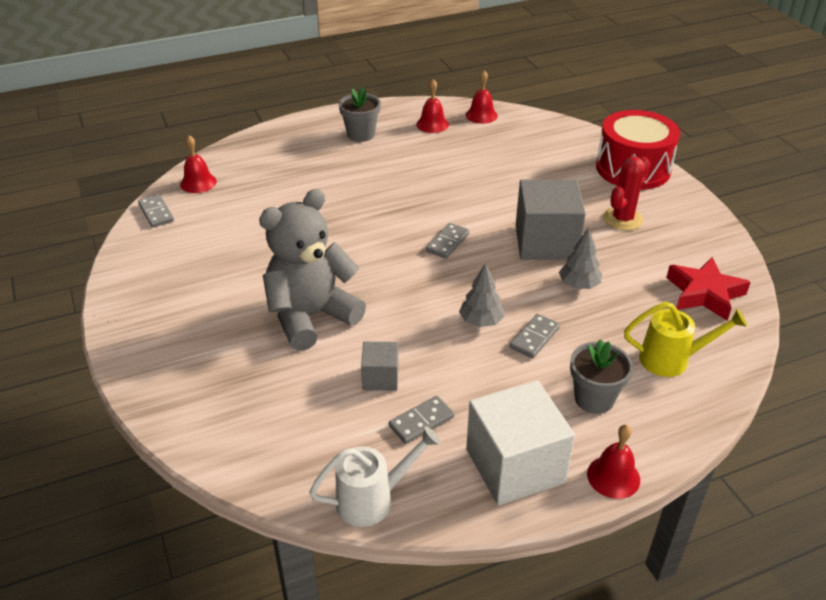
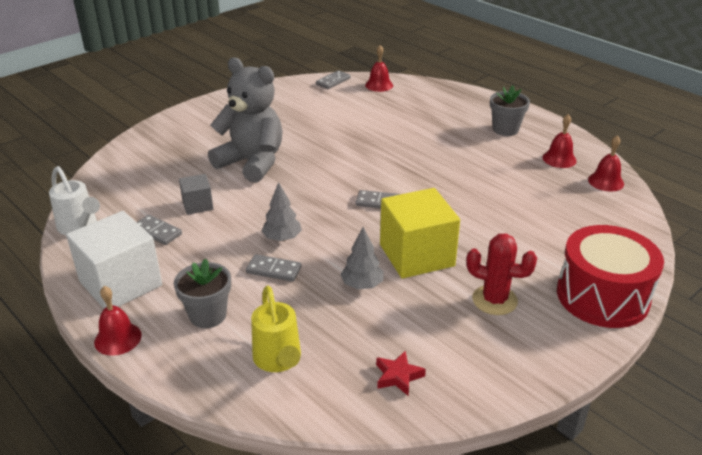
camera: 70 degrees right, 5 degrees down
(546, 242) = (416, 255): grey cube -> yellow cube
(704, 294) = (398, 376): red star -> red star, size x0.56

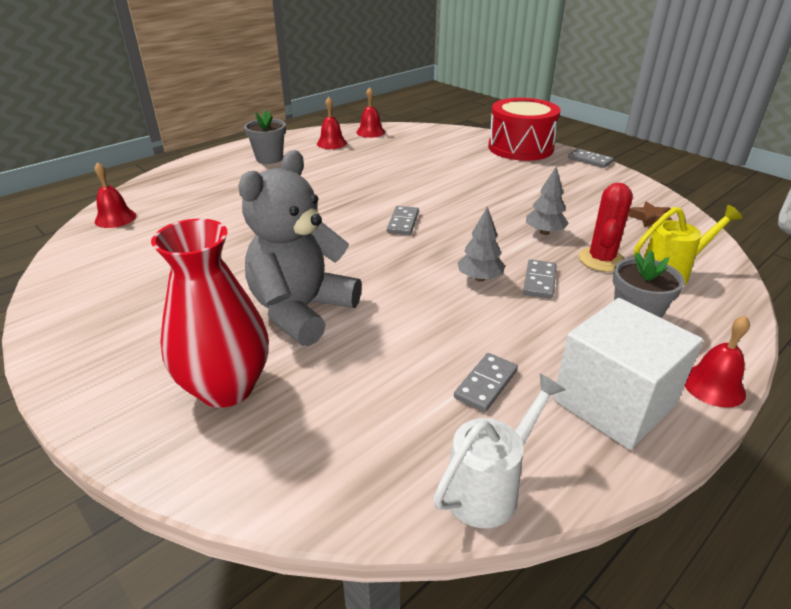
camera: 90 degrees left, 0 degrees up
(185, 146) = (226, 387): none -> red vase
(197, 205) = (413, 352): grey cube -> none
(333, 81) = (75, 251): grey domino -> grey domino (589, 160)
(398, 376) = (650, 219): red star -> brown star
(416, 255) = (491, 207): yellow cube -> none
(494, 300) = (540, 180): red cactus -> red cactus (601, 260)

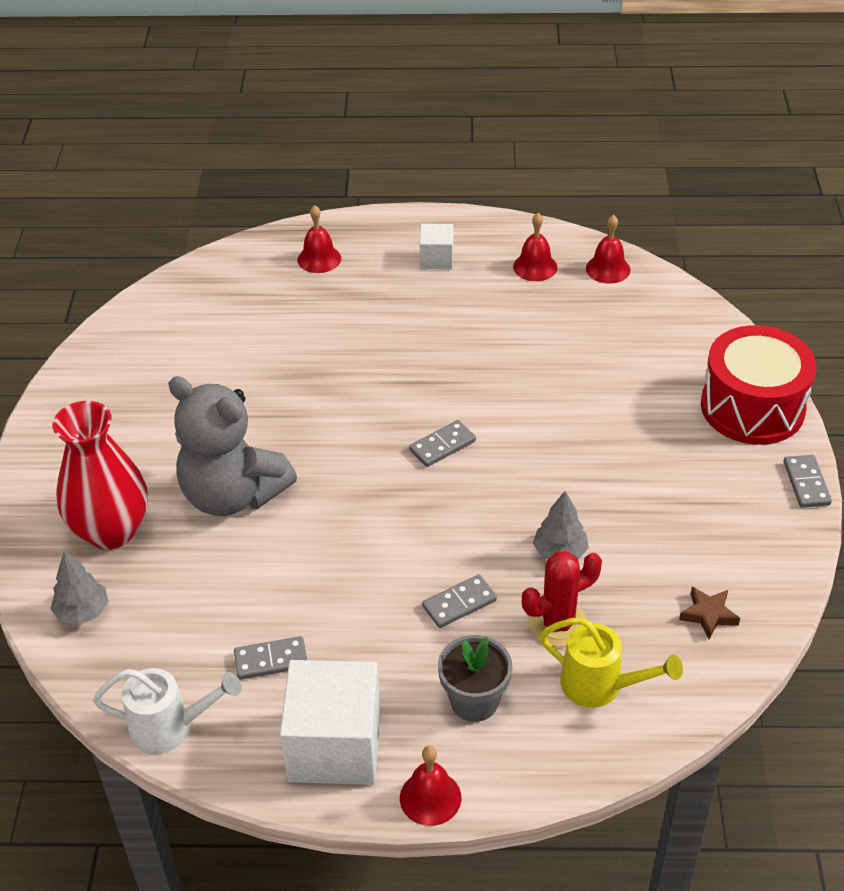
camera: 45 degrees right, 10 degrees up
(115, 218) = (211, 279): red bell -> red bell (319, 259)
(269, 158) = (436, 259): grey flower pot -> white cube
(302, 311) = (232, 495): grey teddy bear -> grey teddy bear turned 135 degrees counterclockwise
(479, 278) = (412, 562): grey tree -> grey tree (82, 612)

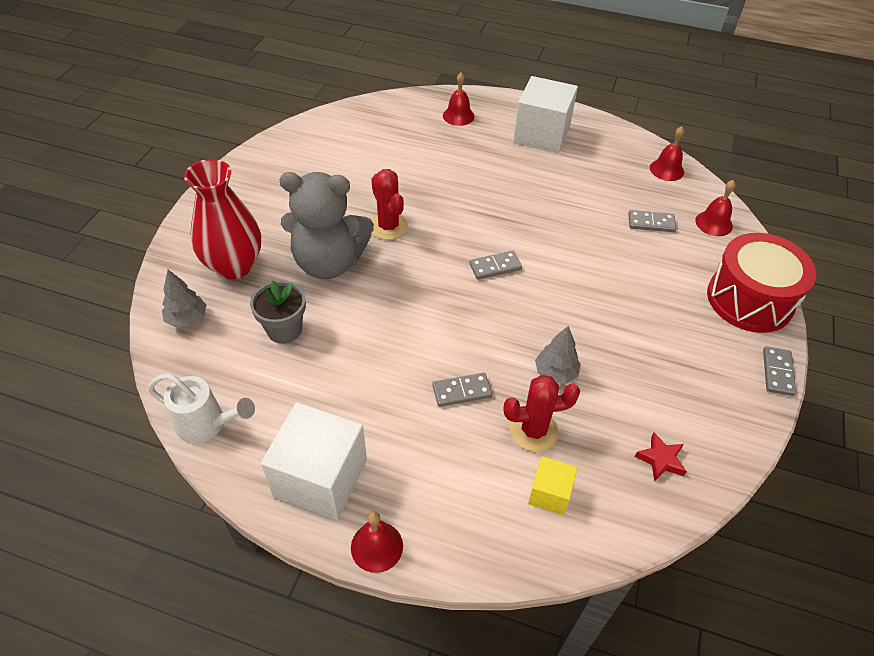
camera: 15 degrees right, 5 degrees up
(232, 495) = (329, 263): grey teddy bear -> grey teddy bear turned 45 degrees counterclockwise
(271, 660) = (302, 394): grey domino -> grey domino (651, 223)
(289, 429) = (388, 226): none -> red cactus
(436, 259) = (541, 134): white cube -> white cube, size x1.96
(474, 701) = (443, 475): grey flower pot -> grey flower pot (284, 330)
(535, 267) = (612, 156): red bell -> red bell (714, 223)
(600, 686) = (549, 493): yellow watering can -> yellow cube
(708, 615) = (660, 460): brown star -> red star

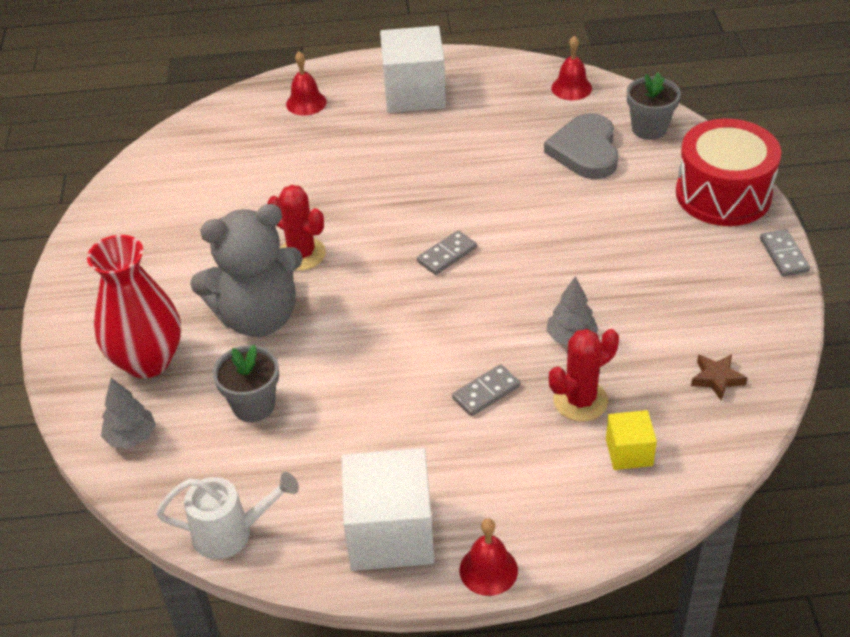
camera: 20 degrees left, 5 degrees down
(651, 223) = (585, 151): grey domino -> grey heart
(660, 460) = (717, 379): red star -> brown star
(714, 223) = (649, 129): red bell -> grey flower pot

